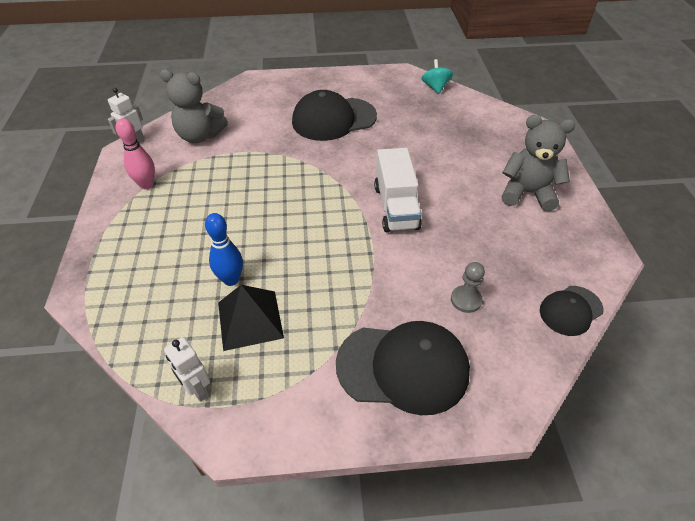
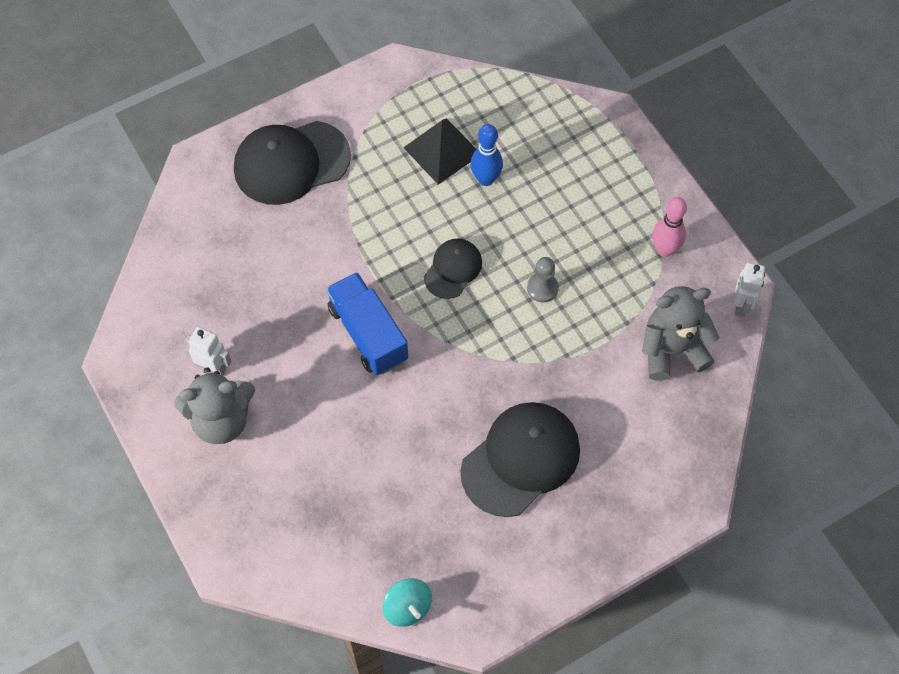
camera: 155 degrees right, 15 degrees up
(197, 389) = (444, 84): white robot -> white robot (213, 367)
(396, 207) = (368, 334): white truck -> blue truck
(466, 300) = (256, 246): grey pawn -> grey pawn (542, 288)
(570, 310) = (155, 274): black cap -> black cap (453, 269)

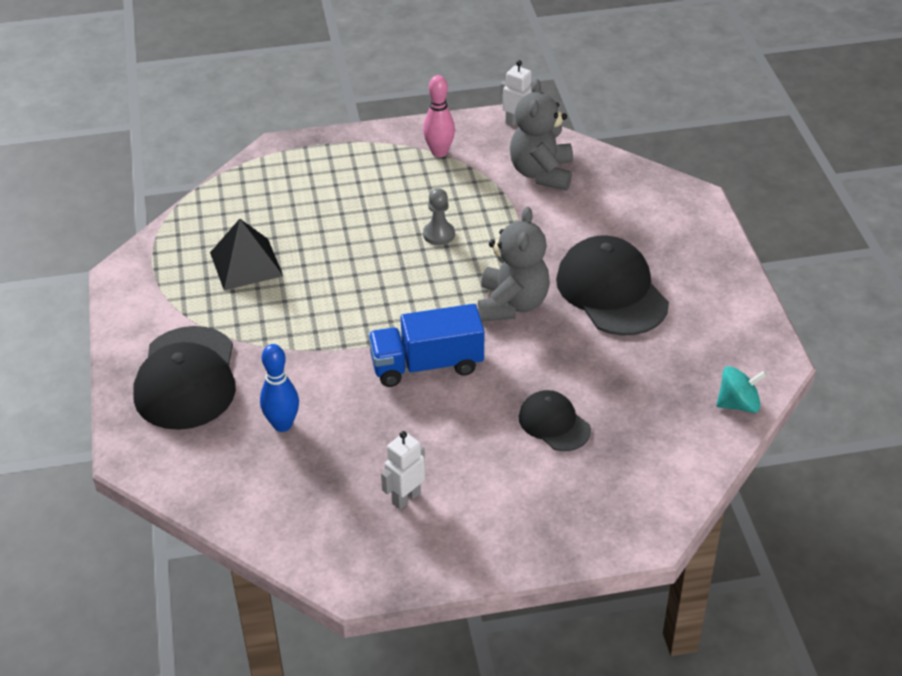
camera: 70 degrees left, 20 degrees down
(221, 420) = (474, 504): grey teddy bear -> grey teddy bear (512, 304)
(453, 269) = (386, 288): black cap -> black cap (554, 423)
(486, 179) = (298, 242): blue bowling pin -> blue bowling pin (282, 425)

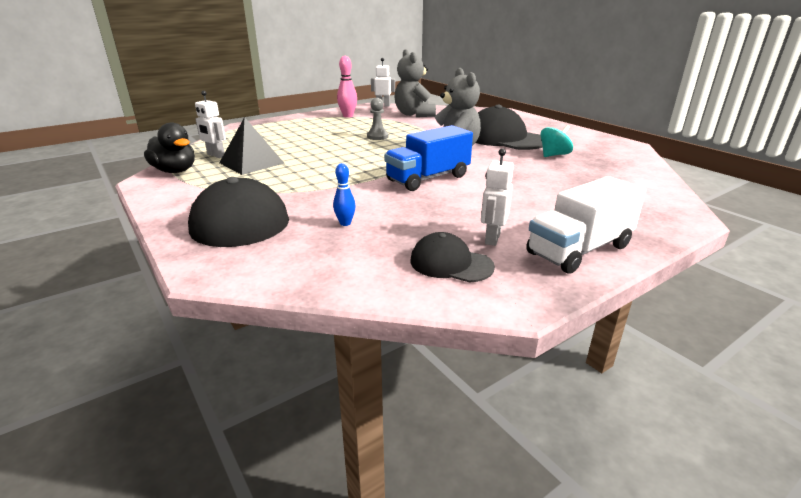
camera: 25 degrees left, 15 degrees down
(156, 259) = (175, 171): none -> black duck
(213, 231) = (216, 155): none -> white robot
(282, 425) = (345, 223): blue bowling pin -> blue bowling pin, size x0.62
(474, 543) = (579, 250): none -> white truck
(554, 423) = (546, 185): black cap -> black cap (451, 263)
(738, 404) = (636, 159): turquoise spinning top -> turquoise spinning top (554, 155)

